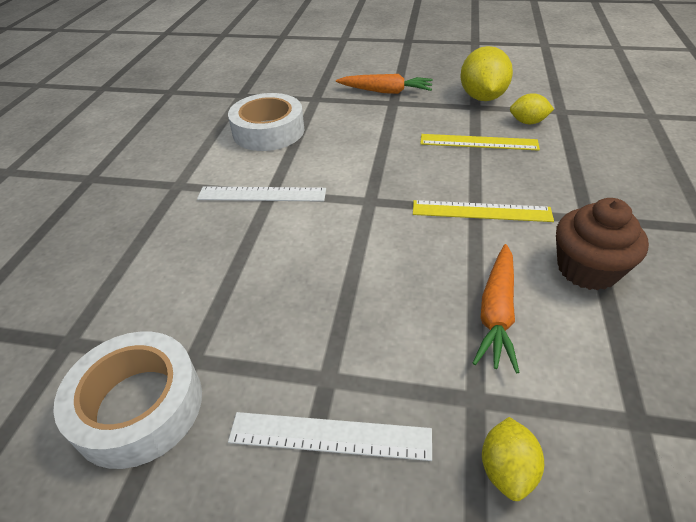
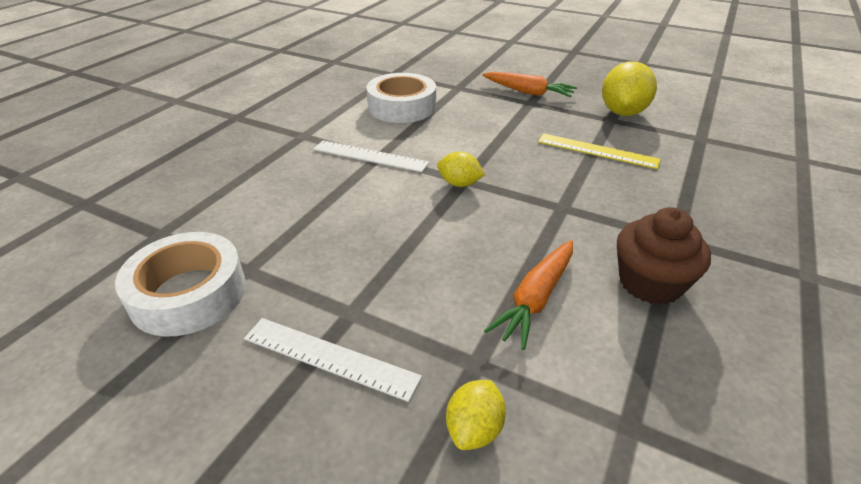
camera: 15 degrees right, 5 degrees down
(481, 211) = (567, 210): yellow ruler -> none
(528, 122) = (659, 142): yellow lemon -> yellow lemon (459, 184)

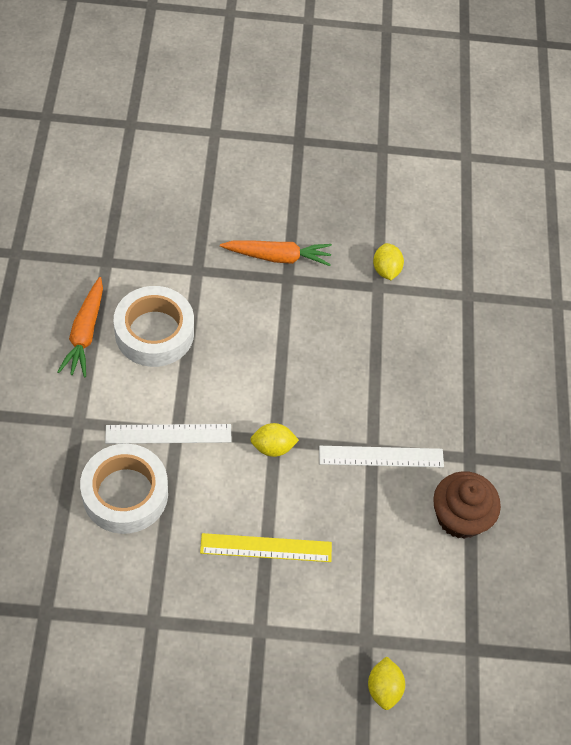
camera: 30 degrees left, 20 degrees up
(189, 293) = (124, 662): white tape -> white tape (125, 494)
(329, 358) = (267, 674): white ruler -> white ruler (381, 457)
(536, 298) = (385, 564): orange carrot -> orange carrot (85, 333)
(597, 151) = (379, 350): yellow ruler -> yellow ruler (266, 548)
(622, 112) = (386, 270): yellow lemon -> yellow lemon, size x0.56

